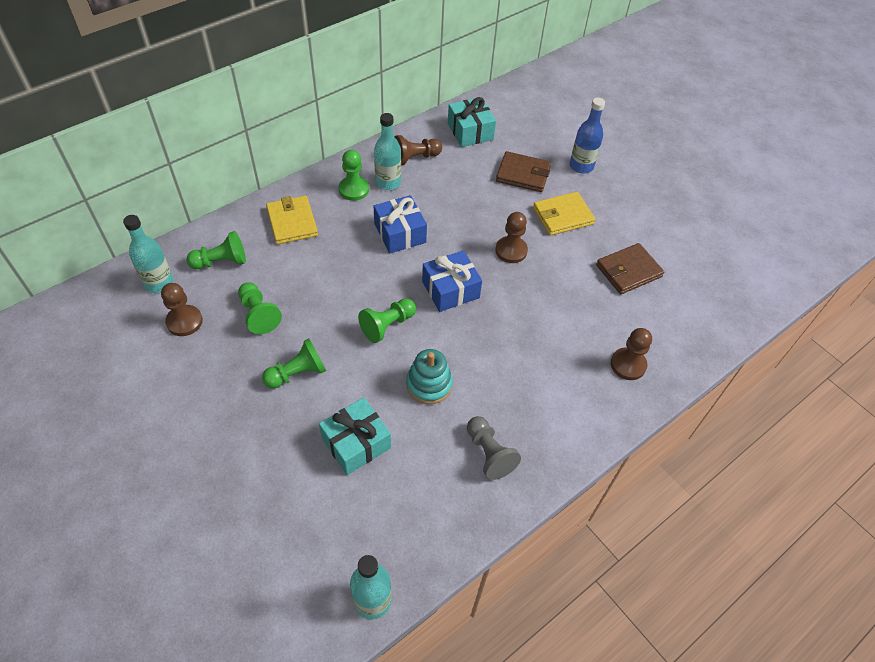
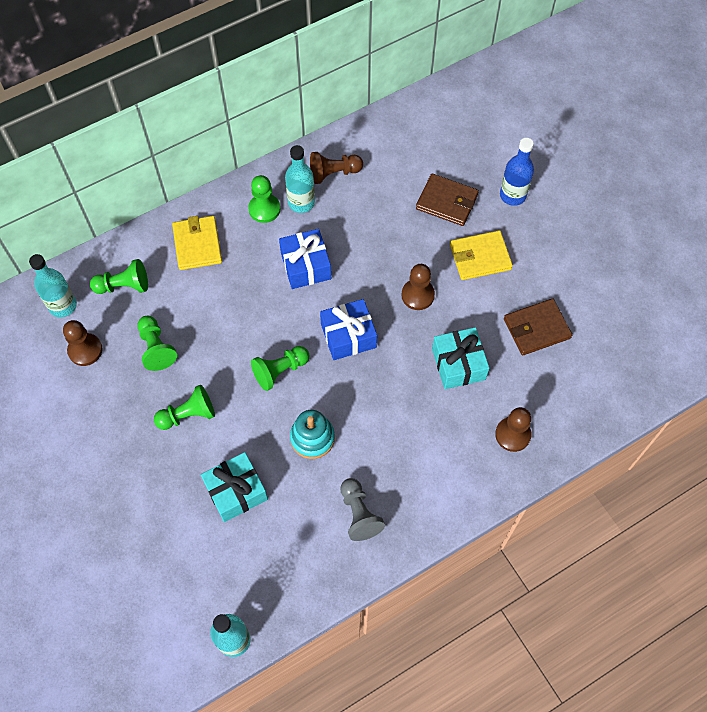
camera: 10 degrees right, 10 degrees up
(470, 131) = (398, 142): turquoise gift -> turquoise gift (458, 364)

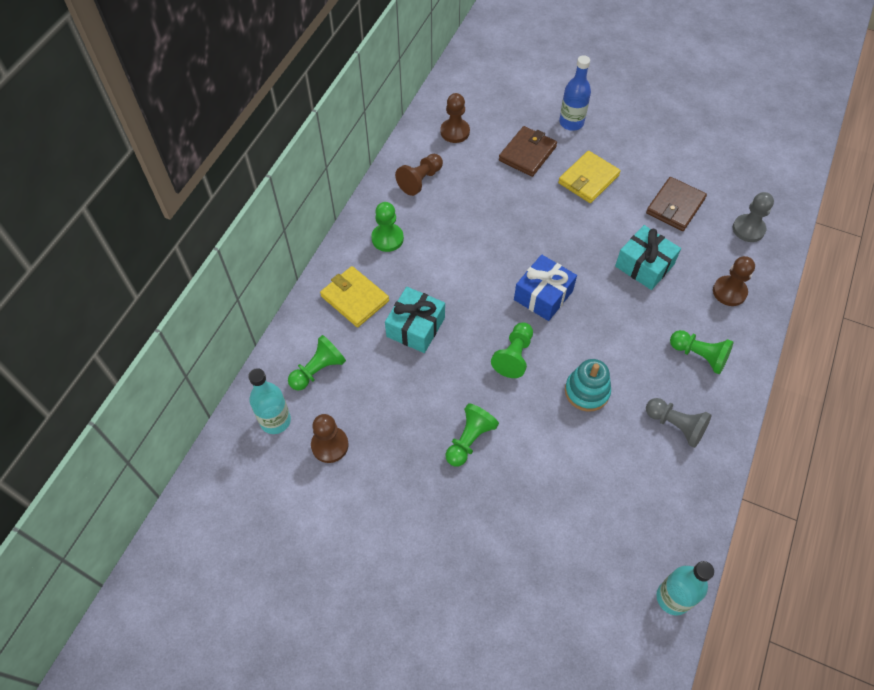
camera: 35 degrees left, 5 degrees down
(156, 348) = (393, 403): green pawn -> green pawn (699, 356)
(236, 491) = (565, 475): turquoise gift -> turquoise gift (415, 327)
(301, 202) = (414, 217): turquoise bottle -> none
(306, 266) = (461, 262): blue gift -> none
(417, 295) = (568, 233): brown pawn -> brown pawn (455, 132)
(447, 202) = (527, 153): brown wallet -> brown wallet turned 45 degrees counterclockwise
(585, 391) = (748, 229): none -> grey pawn

